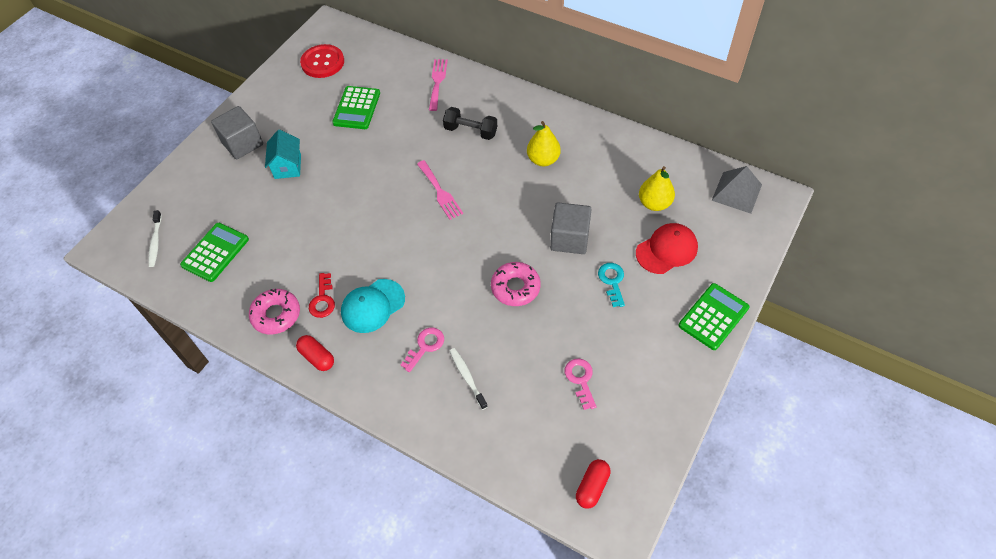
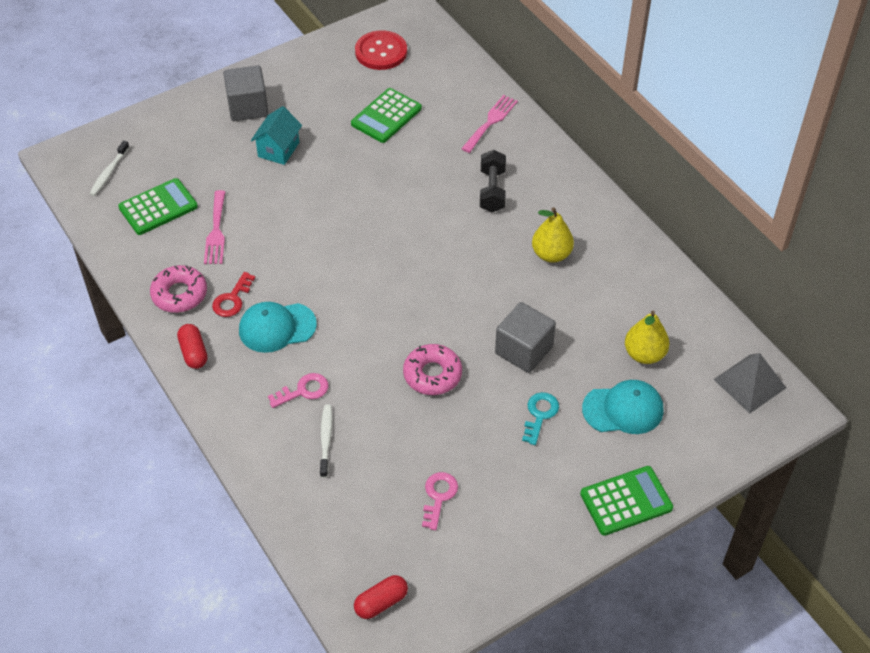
camera: 25 degrees right, 5 degrees down
(440, 192) = (417, 242): pink fork -> pink fork (216, 231)
(470, 131) = (492, 190): black dumbbell -> black dumbbell turned 45 degrees clockwise
(667, 250) = (623, 409): red cap -> turquoise cap

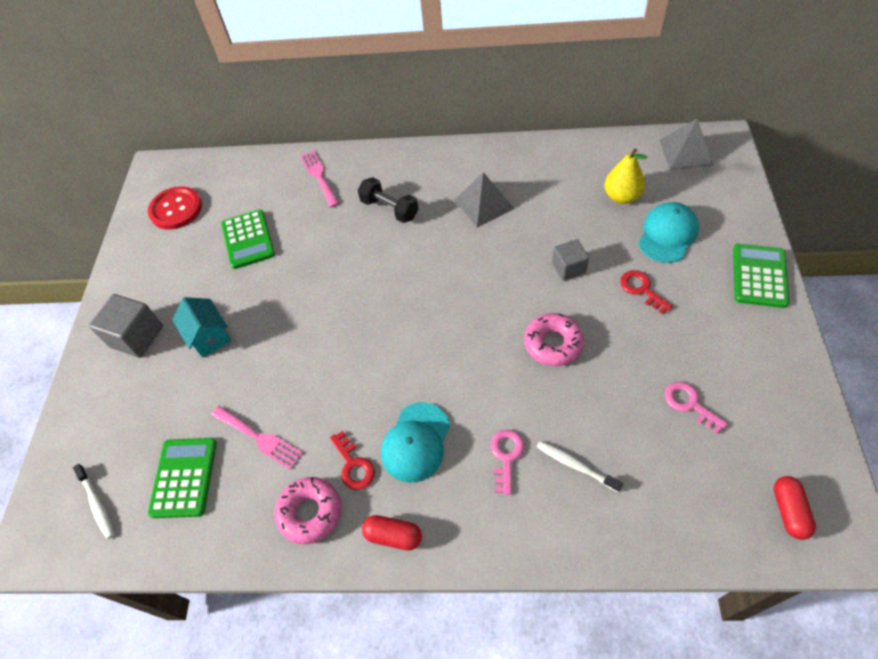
camera: 50 degrees left, 5 degrees up
(523, 350) = (568, 268): grey cube -> grey cube, size x0.64
(539, 415) = (641, 289): turquoise key -> red key
(551, 254) = (484, 204): yellow pear -> grey pyramid

